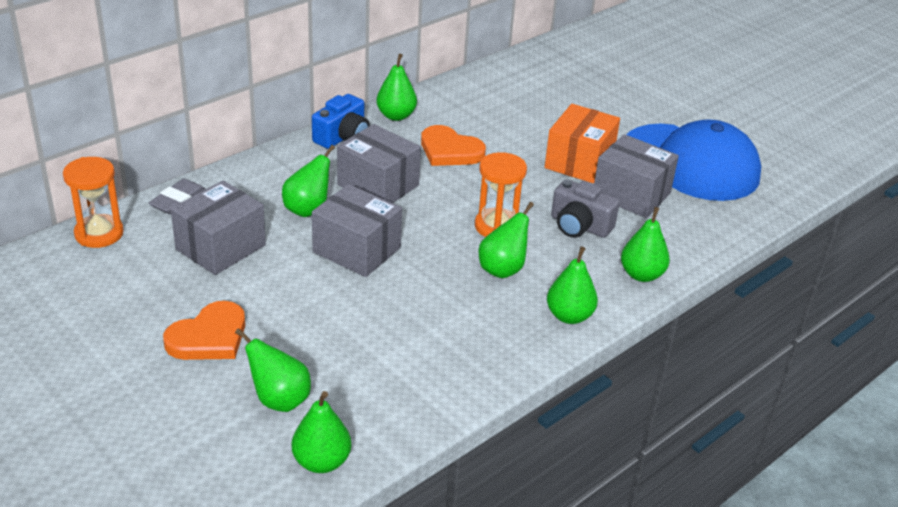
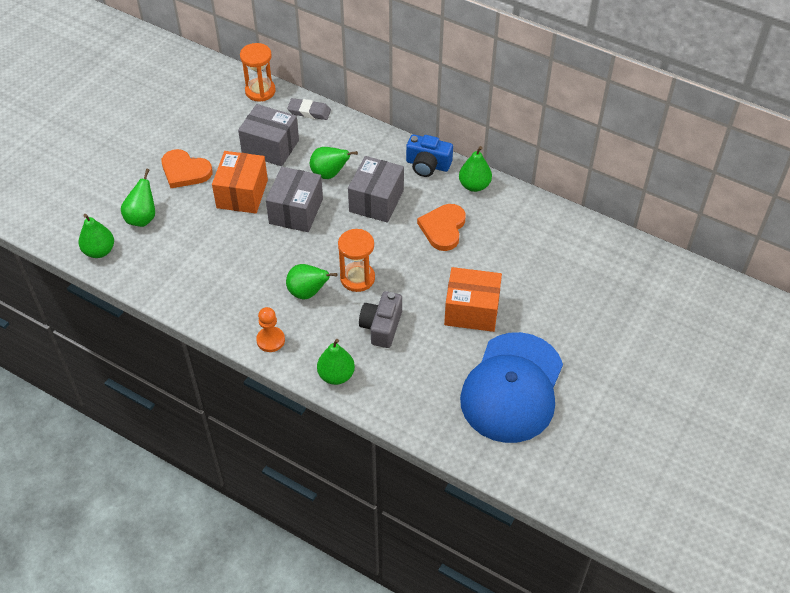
camera: 75 degrees right, 15 degrees up
(294, 290) = (242, 194): none -> orange box
(569, 316) = (270, 340): green pear -> orange pawn
(631, 194) = (441, 353): grey box -> none

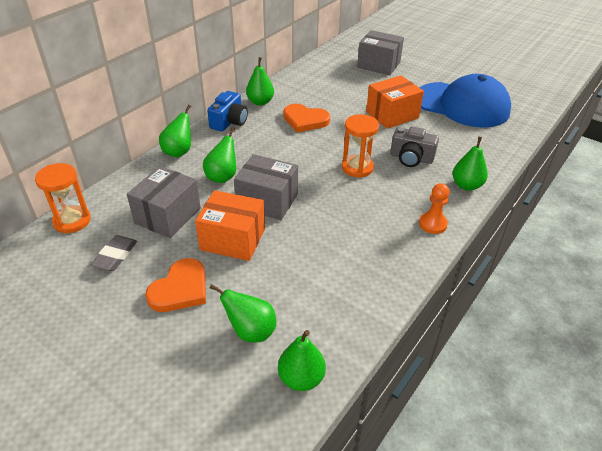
camera: 85 degrees left, 10 degrees down
(308, 292) = (373, 197): green pear -> green pear (179, 152)
(309, 112) = (126, 186): grey eraser -> grey eraser (115, 256)
(376, 201) = (265, 151): grey box -> grey box (378, 65)
(471, 310) = (392, 115): orange box -> orange box turned 45 degrees clockwise

